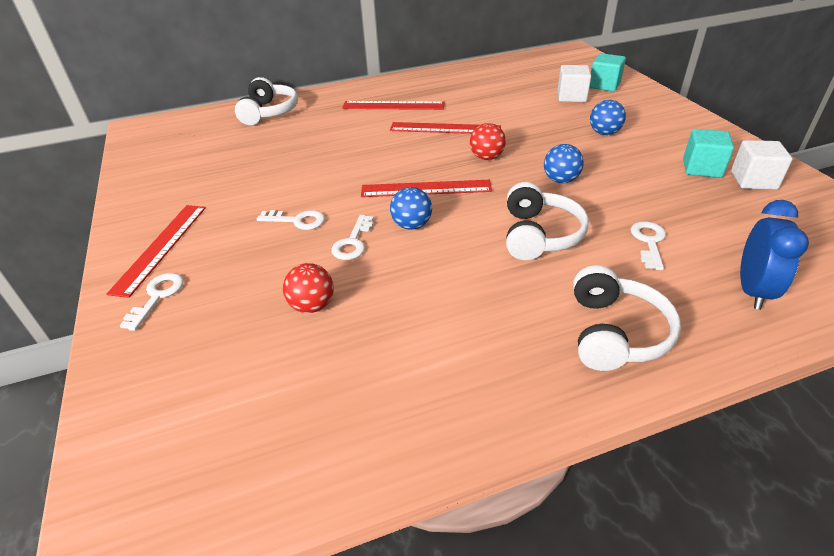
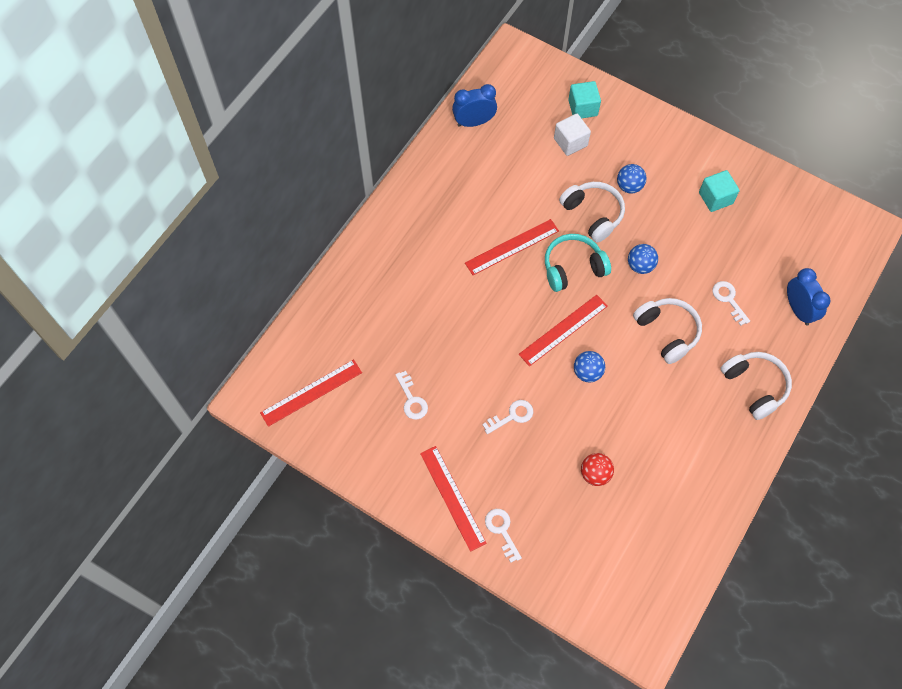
camera: 40 degrees left, 25 degrees up
(269, 112) = (343, 308): white headphones -> white headphones (593, 214)
(353, 242) = (567, 411): white key -> white key (412, 399)
(393, 106) = (440, 236): red ruler -> red ruler (311, 392)
(486, 157) = (573, 268): red ball -> turquoise headphones
(497, 68) = (474, 122): none -> blue clock
(753, 180) = (751, 195): white cube -> none

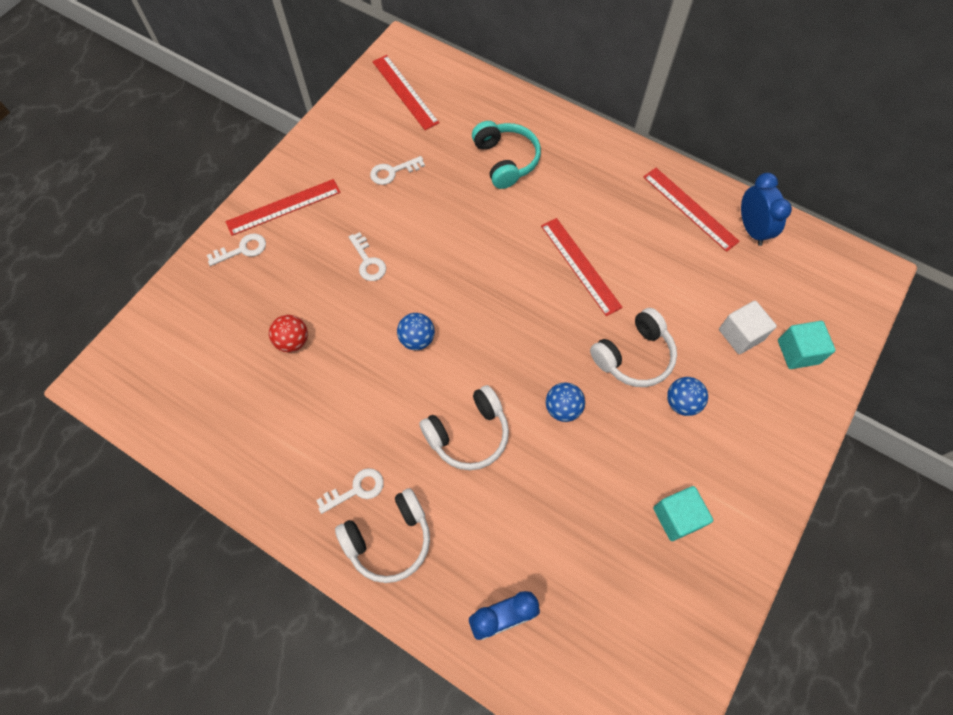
camera: 90 degrees right, 0 degrees up
(563, 330) = (472, 316): red ruler -> red ruler (690, 208)
(573, 268) = (556, 330): turquoise headphones -> turquoise headphones (506, 160)
(728, 300) = (516, 518): white key -> white key (356, 489)

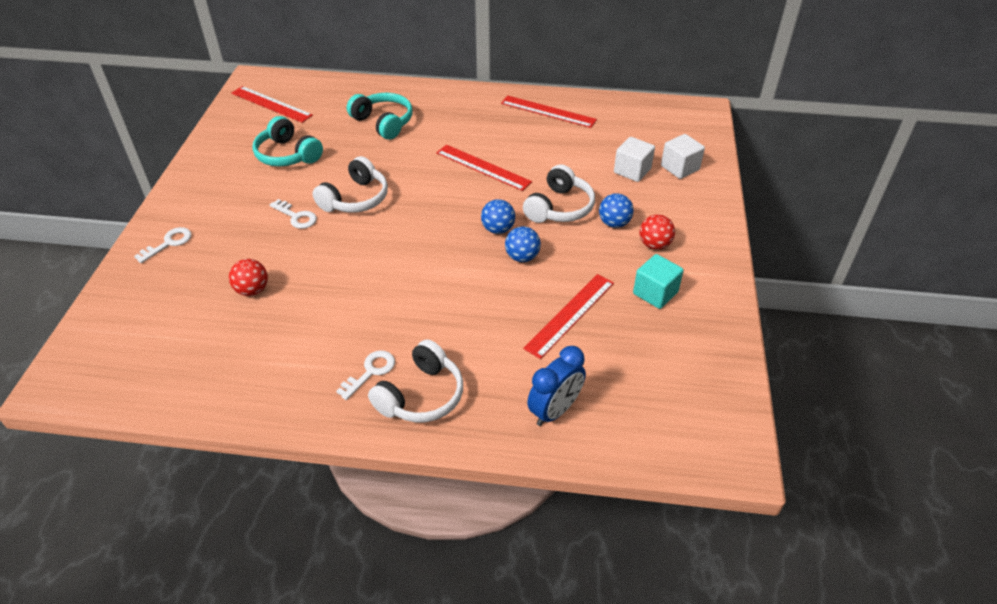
camera: 25 degrees left, 20 degrees down
(283, 207) = (195, 204): red ruler -> red ruler (570, 315)
(393, 172) = (287, 155): white key -> turquoise headphones
(417, 339) = (370, 253): blue ball -> blue ball (498, 229)
(468, 434) = (452, 299): white headphones -> white headphones (355, 199)
(710, 451) = (654, 245): none -> red ball
(751, 229) = (601, 110): blue clock -> none
(798, 352) = (680, 168): turquoise cube -> white cube

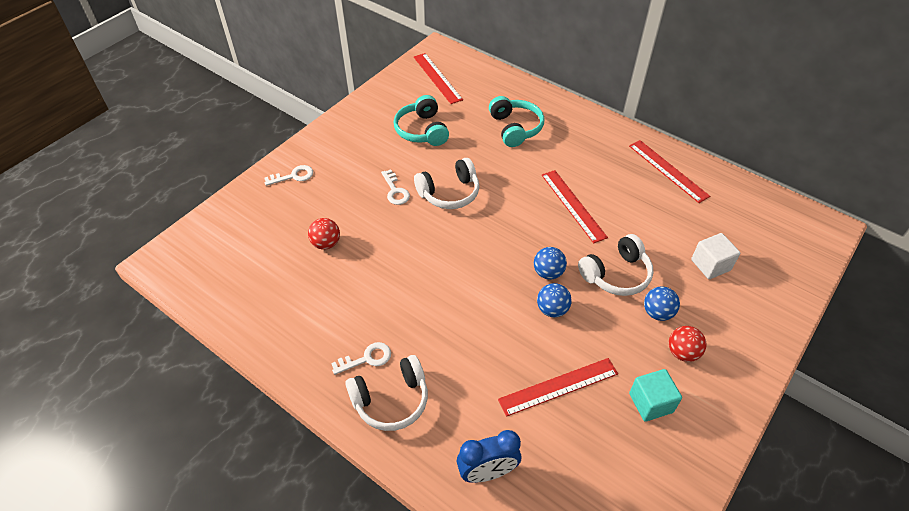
camera: 30 degrees right, 5 degrees up
(680, 168) = (761, 281): white cube -> none

